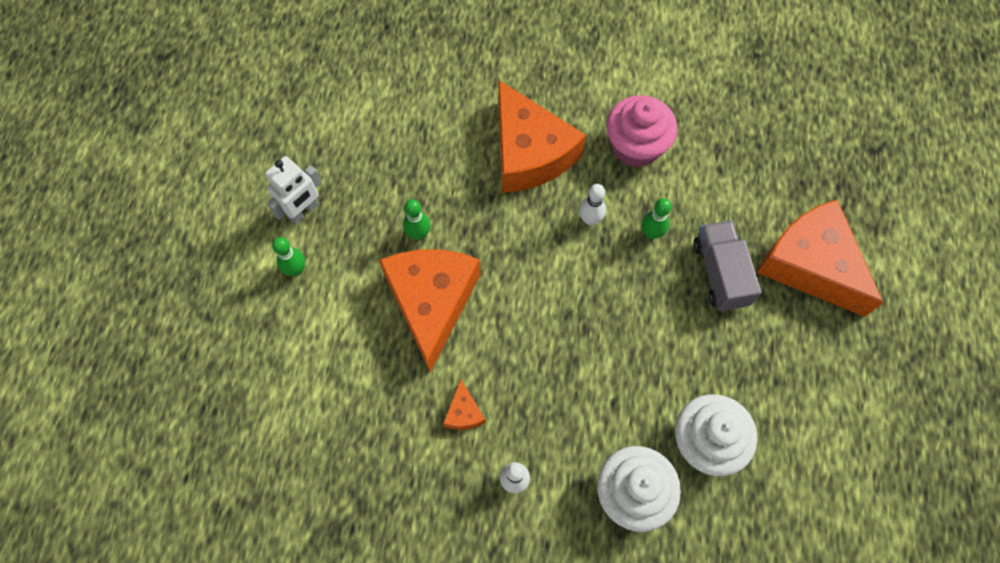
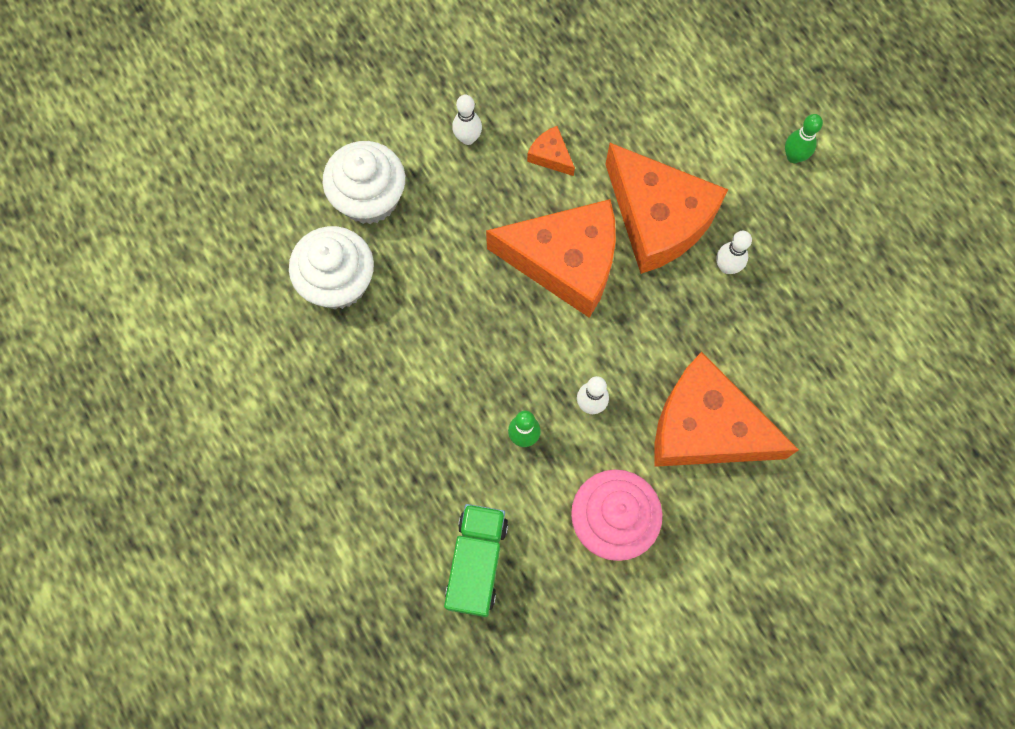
camera: 140 degrees right, 5 degrees up
(304, 211) = (842, 208): white robot -> none
(418, 234) = (727, 267): green bowling pin -> white bowling pin
(720, 273) = (431, 446): grey truck -> none
(741, 184) = (477, 562): none -> green truck
(810, 264) = (351, 524): orange cheese -> orange cheese (565, 262)

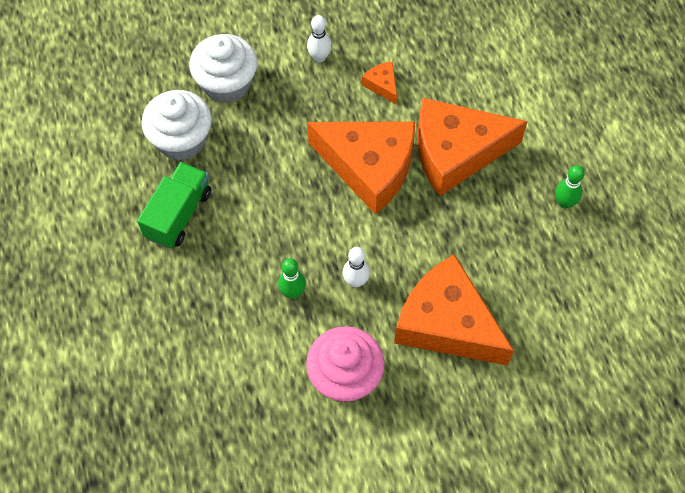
camera: 15 degrees right, 10 degrees down
(477, 562) = (222, 381): green truck -> green truck (178, 214)
(658, 219) = (456, 152): orange cheese -> orange cheese turned 105 degrees clockwise
(727, 267) = (502, 202): white bowling pin -> none
(793, 157) = (584, 131): green bowling pin -> green bowling pin (564, 202)

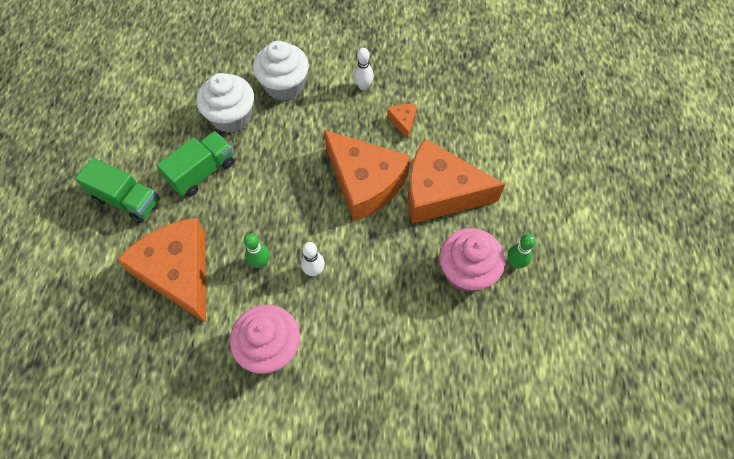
camera: 20 degrees right, 0 degrees up
(105, 274) = (127, 200): none -> green truck
(446, 323) = (373, 332): orange cheese -> orange cheese (178, 272)
(518, 228) = (467, 271): none -> pink cupcake

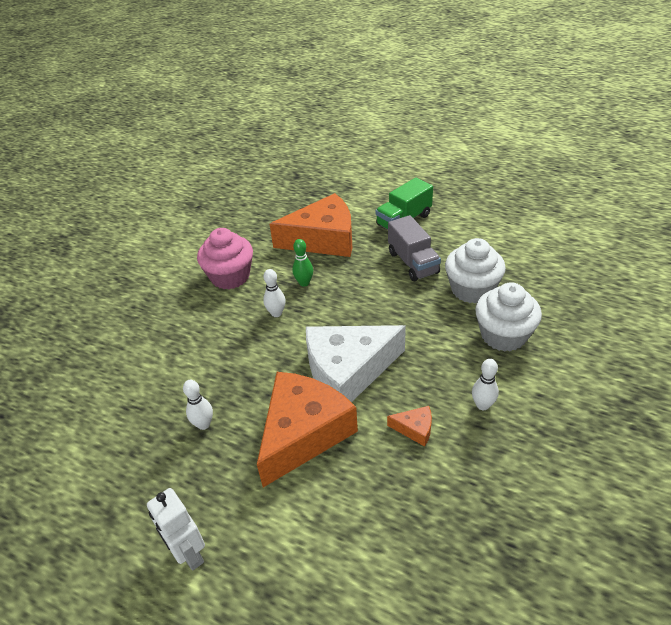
camera: 115 degrees right, 20 degrees down
(202, 172) = (413, 263): green truck -> grey truck
(365, 183) = (348, 371): orange cheese -> white cheese
(467, 271) = (203, 424): pink cupcake -> white bowling pin
(515, 263) = (183, 472): green bowling pin -> none
(568, 225) = (189, 553): none -> white robot

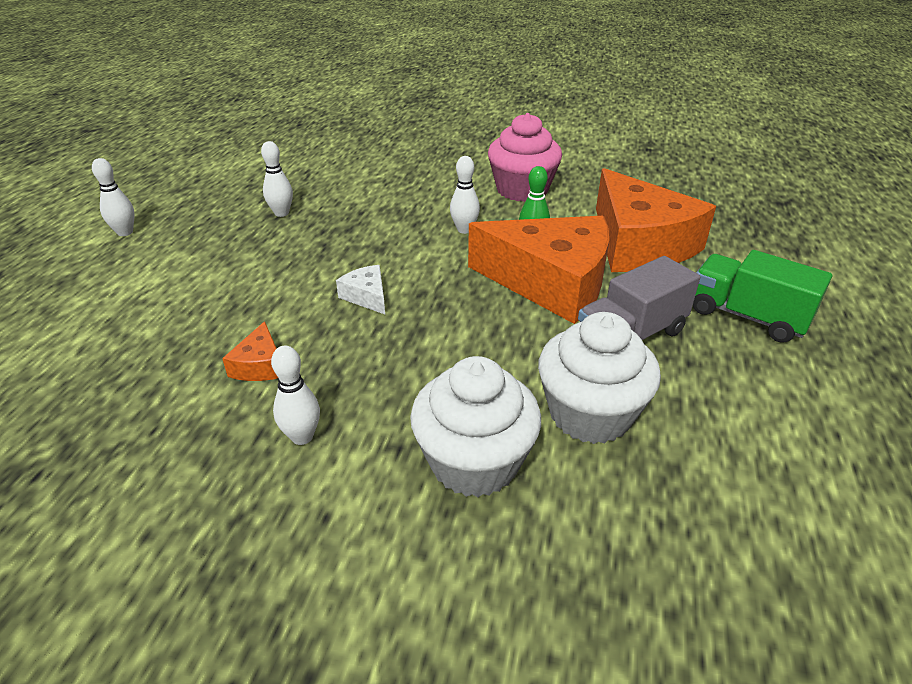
camera: 75 degrees right, 5 degrees down
(189, 553) = (125, 232): white robot -> white bowling pin
(303, 433) = (263, 275): orange cheese -> orange cheese (551, 283)
(348, 371) = (367, 296): white cheese -> white cheese, size x0.40

